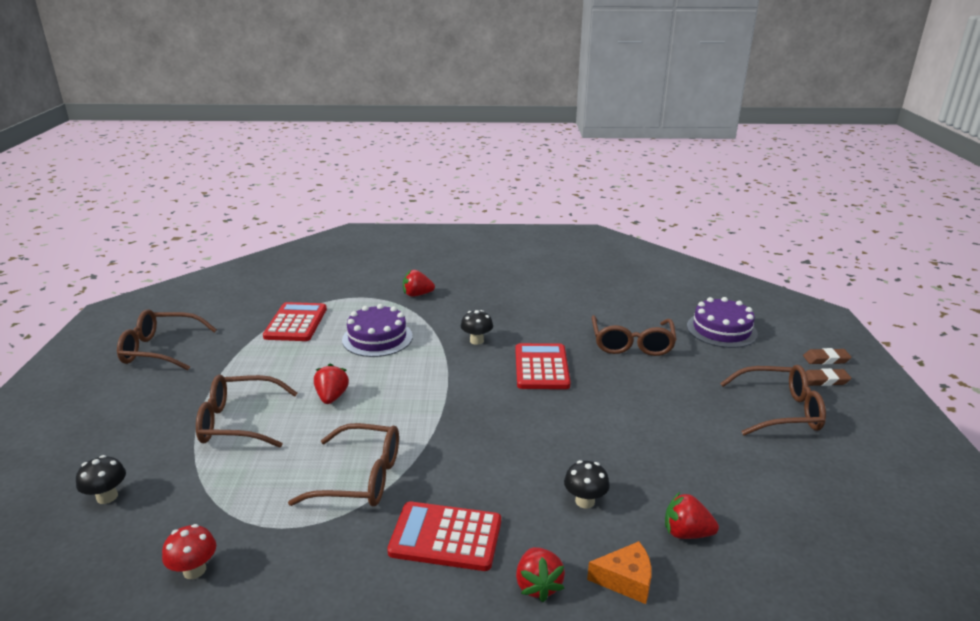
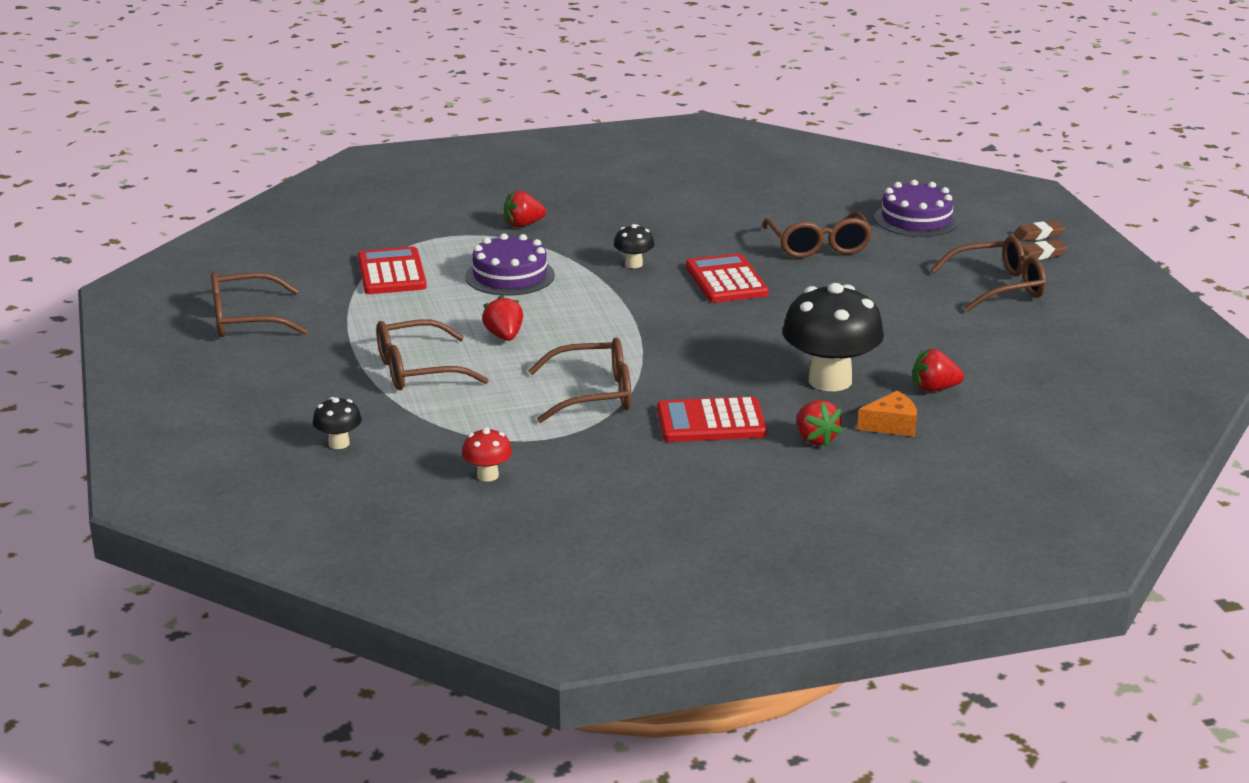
camera: 15 degrees left, 0 degrees up
(585, 501) = (830, 380): black mushroom -> black mushroom, size x2.19

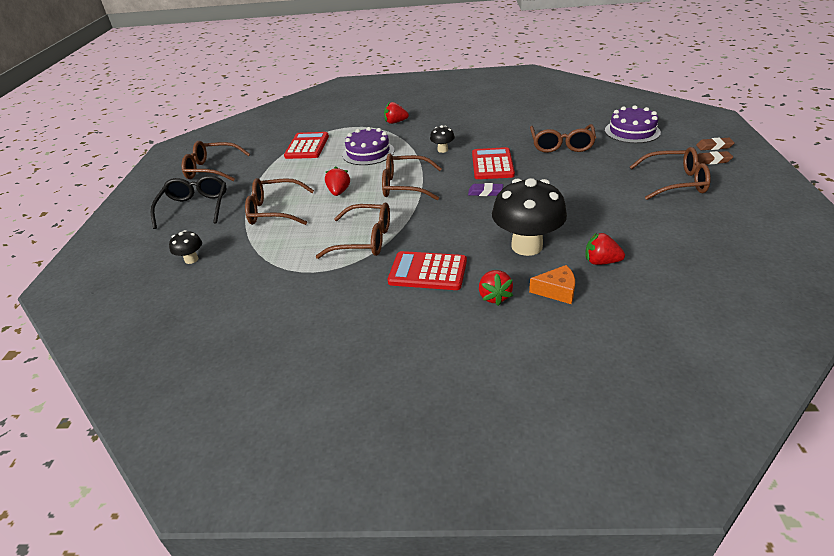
camera: 20 degrees right, 10 degrees up
(272, 377) = (195, 207): none -> black glasses
(487, 475) = (257, 298): red mushroom -> none
(606, 320) = (404, 186): none -> brown glasses
(736, 319) = (485, 192): none -> purple eraser

